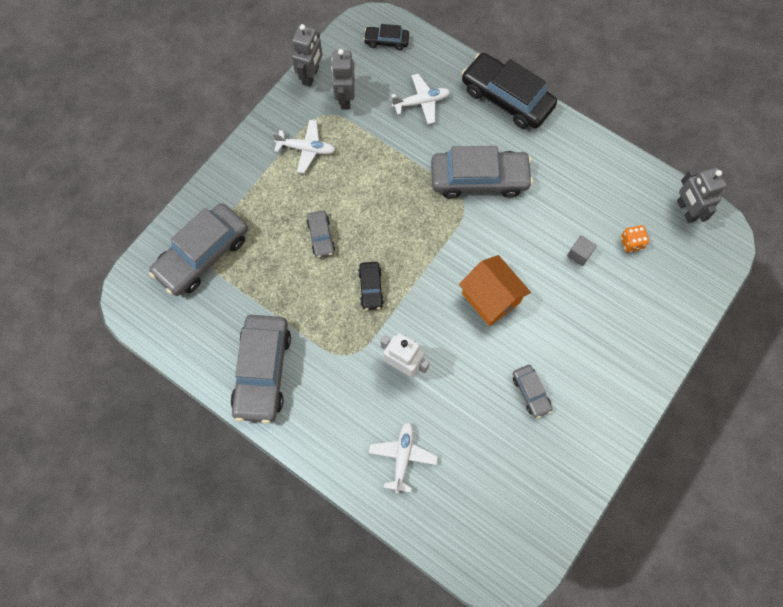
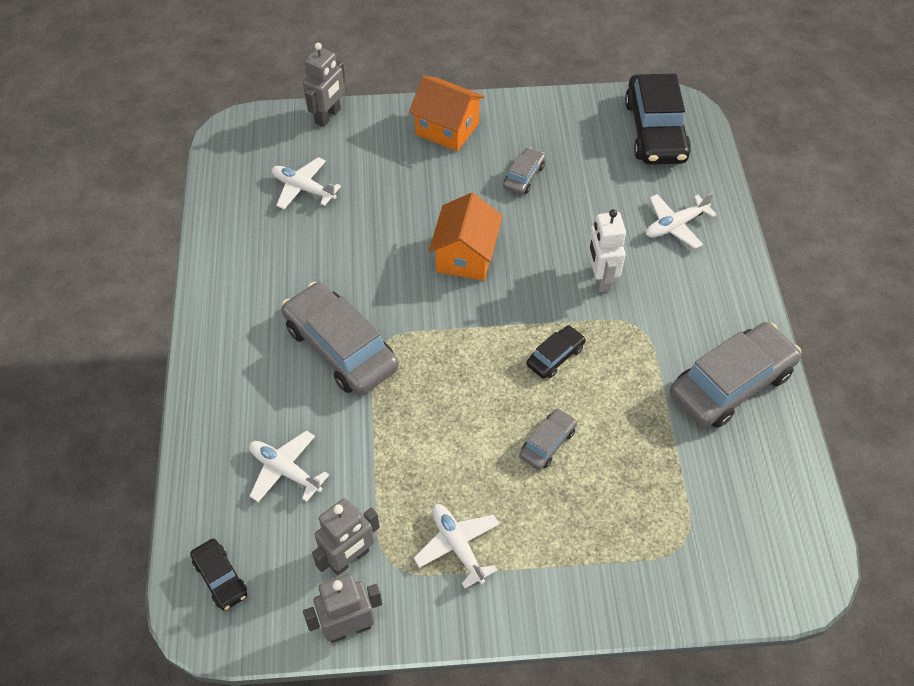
camera: 130 degrees left, 15 degrees down
(203, 254) = (686, 544): grey car -> none
(506, 98) = (208, 389): black car -> black car (655, 130)
(579, 254) = (352, 218): grey cube -> none
(620, 378) = (447, 129): none -> orange house
(631, 243) = (303, 188): orange dice -> white plane
(686, 210) = (229, 169): grey robot -> grey robot (328, 116)

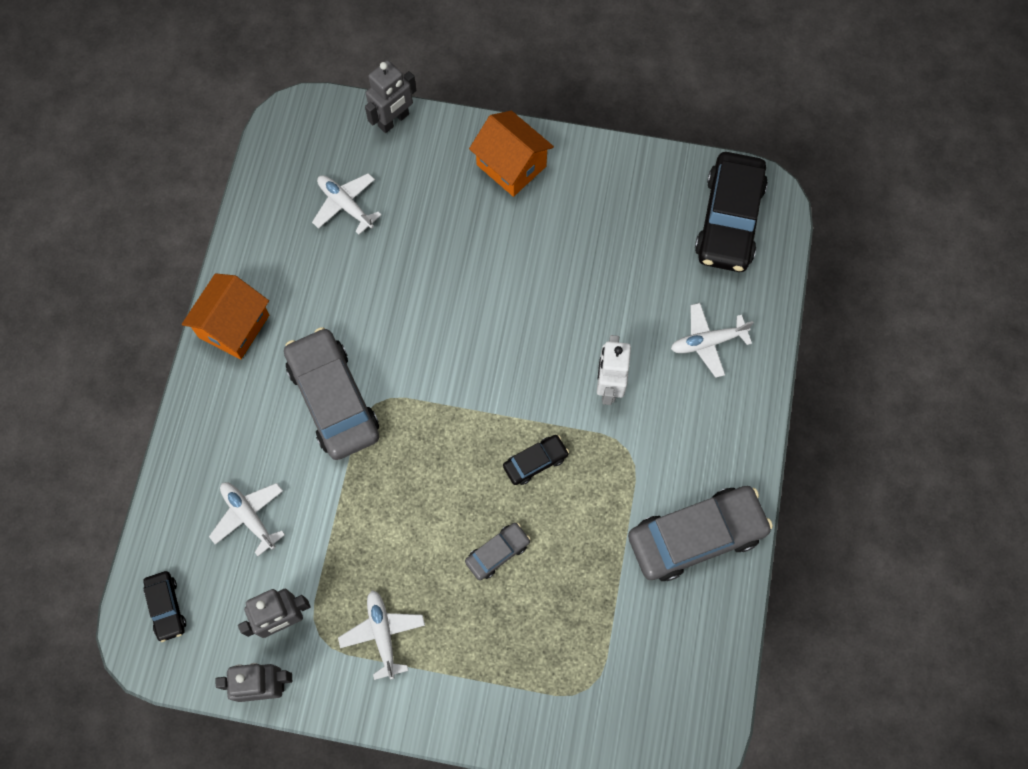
camera: 15 degrees right, 15 degrees up
(465, 256) = (483, 325): orange house -> orange house (234, 326)
(524, 176) = (572, 244): grey car -> none

